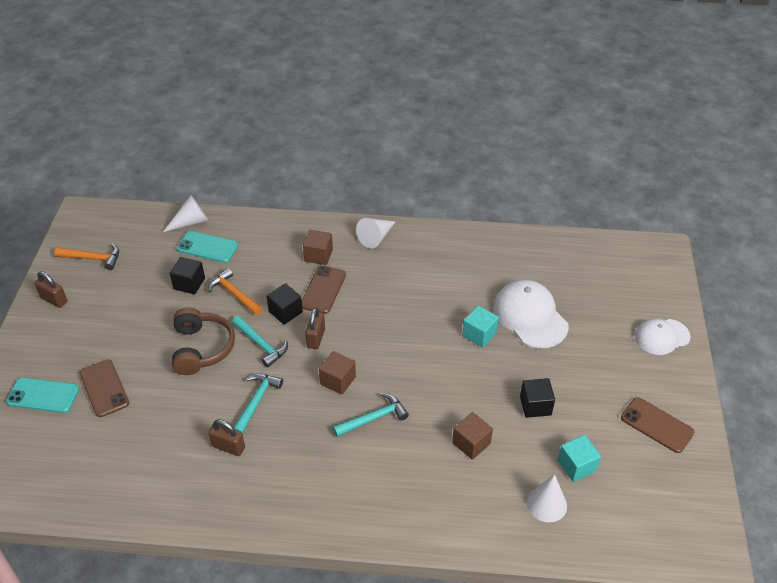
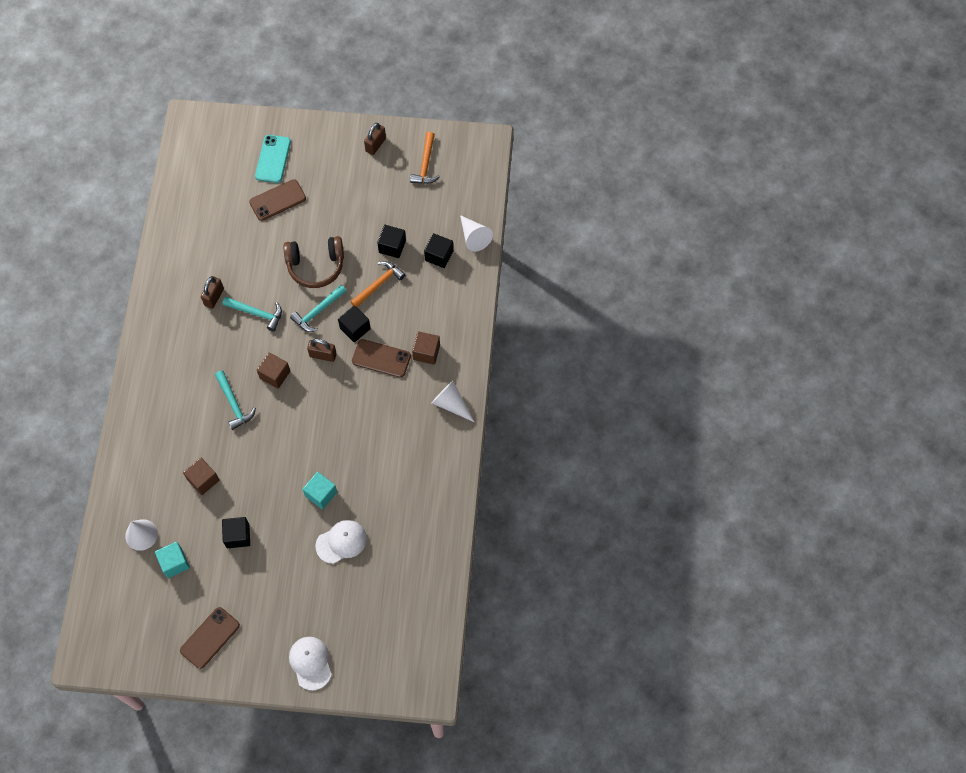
camera: 90 degrees right, 20 degrees up
(207, 247) = (439, 255): turquoise phone -> black cube
(530, 316) = (341, 542): white cap -> white cap, size x0.65

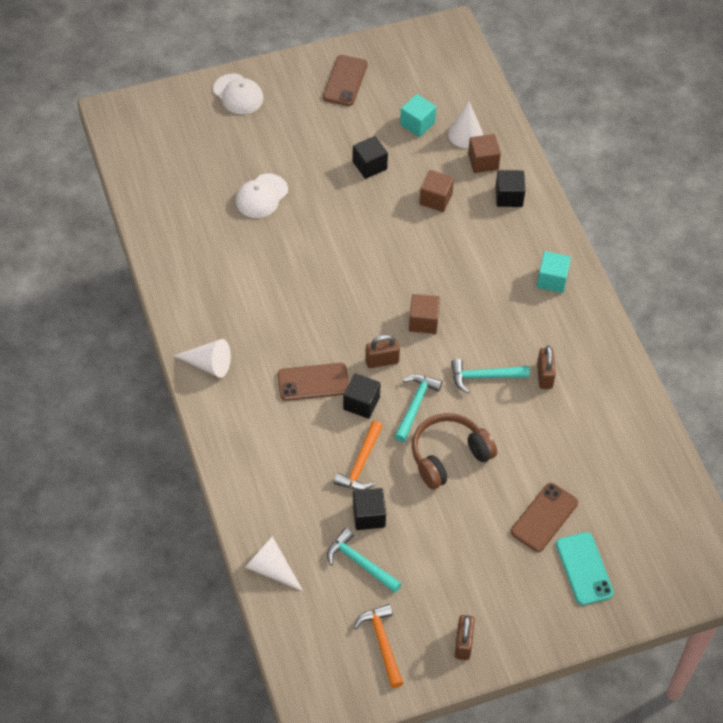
camera: 155 degrees right, 10 degrees down
(234, 404) = (450, 277): turquoise hammer -> turquoise hammer (360, 563)
(321, 494) = (306, 229): turquoise cube -> turquoise cube (552, 280)
(426, 352) = (264, 408): brown cube -> brown cube (483, 161)
(439, 255) = (304, 527): black cube -> black cube (509, 196)

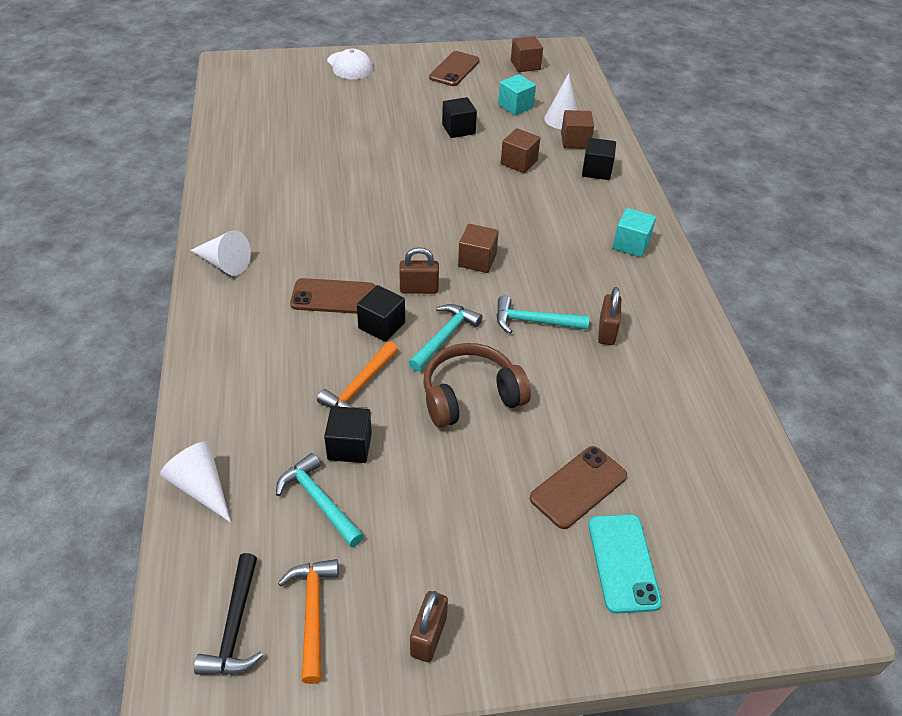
camera: 10 degrees right, 10 degrees down
(261, 196) = (341, 137): white cap -> none
(333, 661) = (235, 626): none -> black hammer
(415, 62) = (525, 65): none -> brown cube

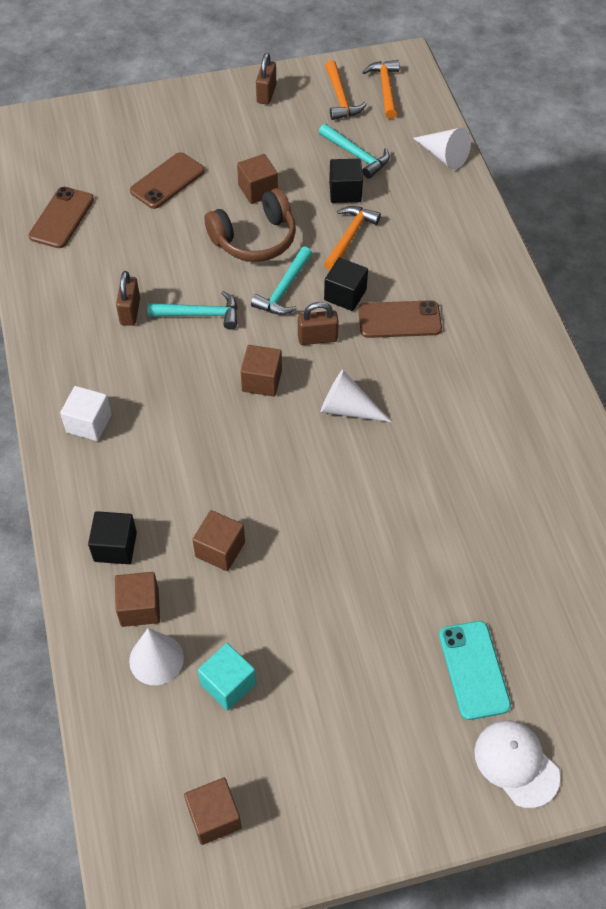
camera: 175 degrees right, 10 degrees up
(224, 263) = (523, 346): white cone -> white cone (347, 408)
(235, 626) = (385, 89): black hammer -> orange hammer
(454, 69) = (337, 781): brown phone -> brown phone (61, 218)
(458, 129) = (310, 611): black cube -> none
(460, 461) = (258, 190): none -> brown cube
(623, 563) = (140, 139): turquoise phone -> turquoise phone (473, 670)
(631, 244) = (89, 423): turquoise cube -> white cube

